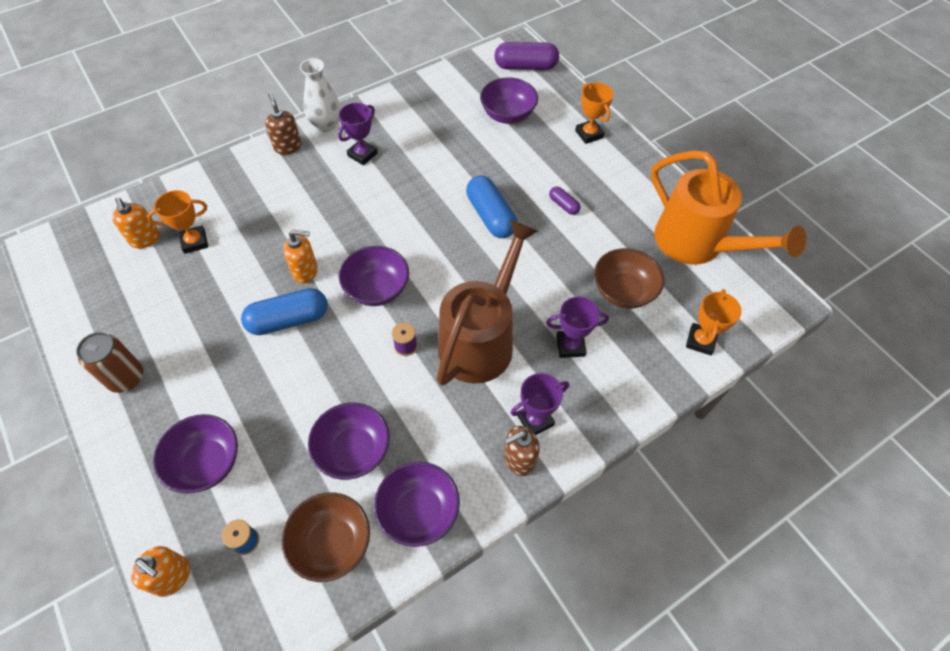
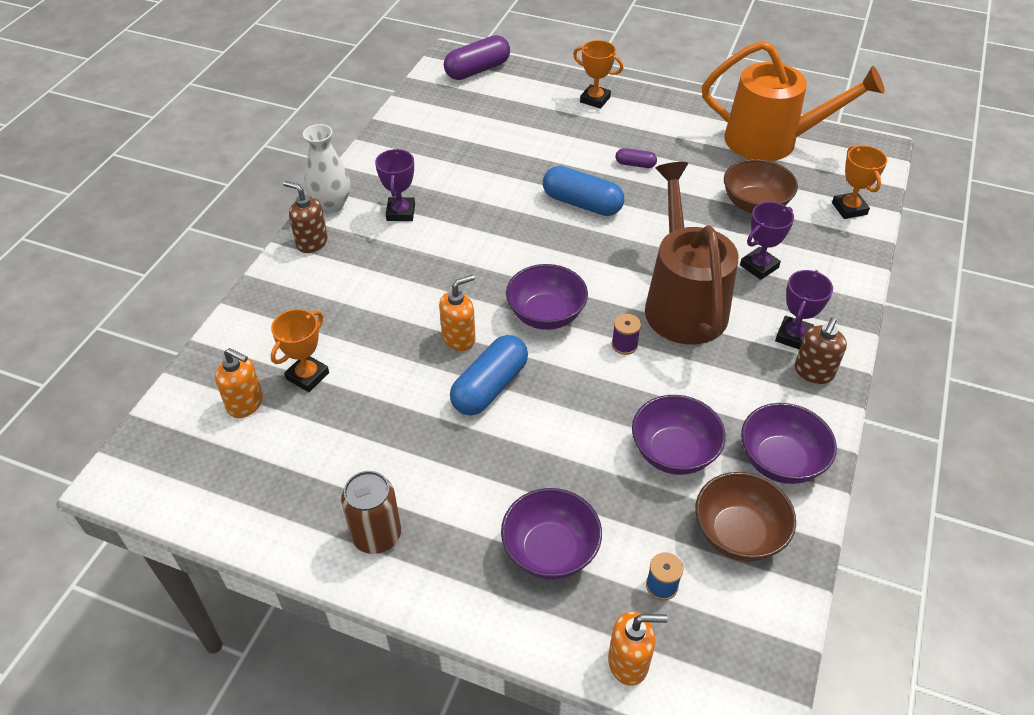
camera: 35 degrees left, 10 degrees down
(507, 115) = (505, 116): purple bowl -> none

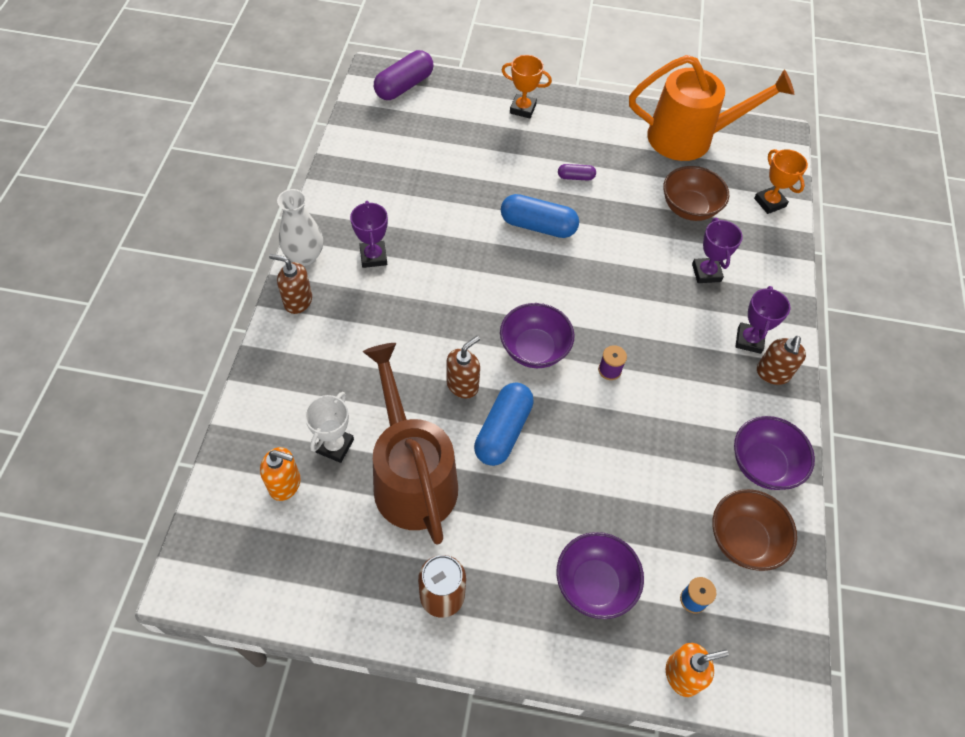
camera: 15 degrees left, 10 degrees up
(307, 376) = (335, 446): orange trophy -> white trophy
(459, 338) = (462, 385): orange soap dispenser -> brown soap dispenser
(673, 452) = (675, 471): purple bowl -> none
(682, 302) = (649, 318): brown watering can -> brown watering can (411, 475)
(759, 266) = (706, 273): purple trophy -> purple trophy turned 45 degrees counterclockwise

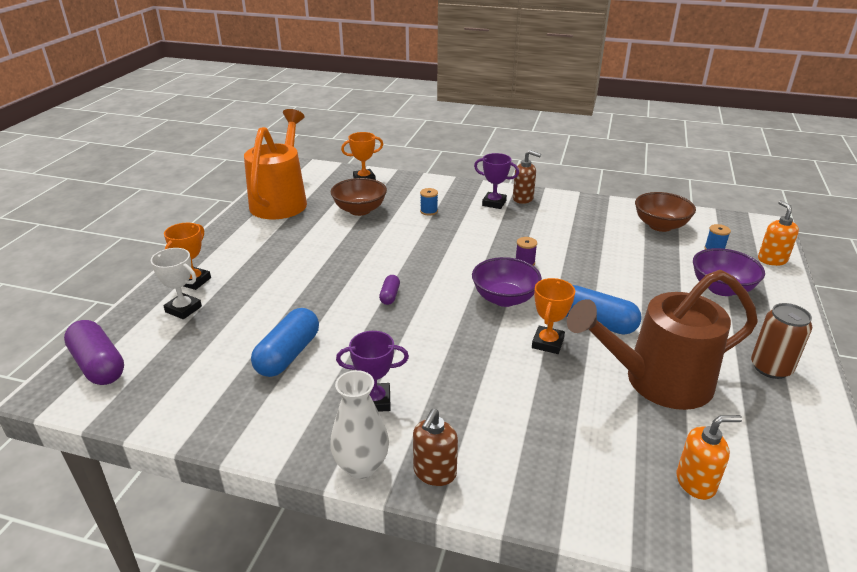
camera: 80 degrees left, 25 degrees down
(285, 484) = (696, 482): orange soap dispenser -> orange soap dispenser turned 60 degrees clockwise
(335, 446) = (636, 439): white trophy -> white trophy (183, 309)
(462, 385) = (547, 343): brown soap dispenser -> orange trophy
(538, 226) = (359, 285): blue capsule -> blue capsule (288, 355)
(575, 177) = (304, 259): purple capsule -> purple capsule (390, 296)
(706, 273) = (429, 211): purple trophy -> blue spool
(763, 464) = (599, 211): purple bowl -> none

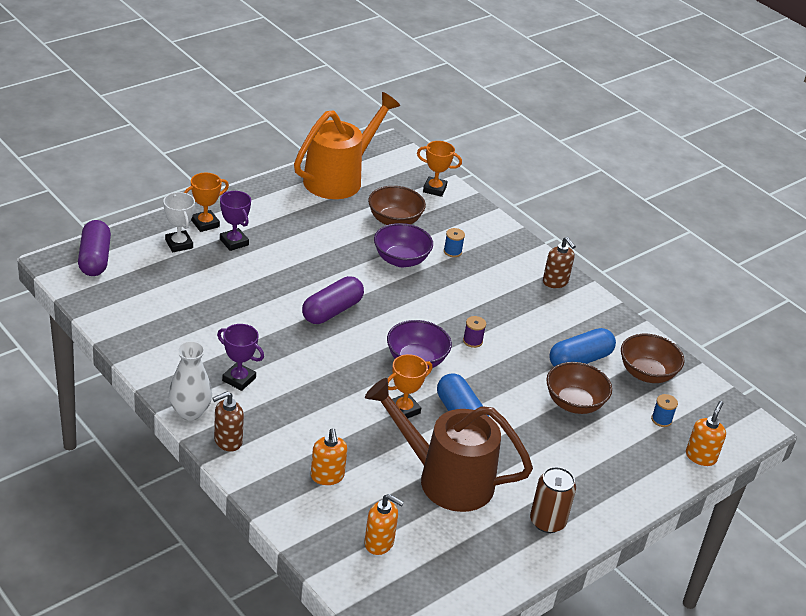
camera: 30 degrees right, 5 degrees up
(288, 355) = (216, 317): blue capsule -> blue capsule (580, 360)
(390, 296) = (332, 311): purple capsule -> purple capsule, size x1.98
(494, 203) = (522, 273): purple trophy -> purple trophy (234, 242)
(567, 446) = (327, 476): none -> orange soap dispenser
(650, 268) = (574, 403): none -> brown bowl
(721, 288) = (610, 451): purple bowl -> purple bowl (401, 260)

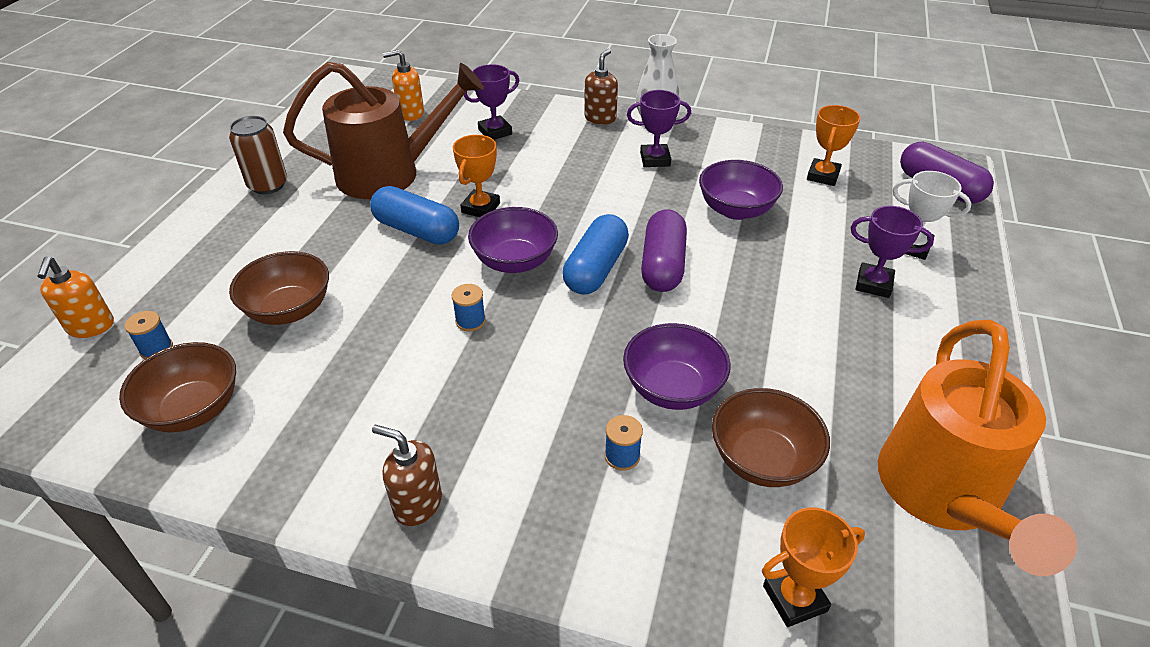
camera: 150 degrees right, 5 degrees up
(205, 224) = (938, 288): orange trophy -> orange trophy (823, 176)
(241, 316) = (736, 210): none -> purple bowl
(327, 476) = (495, 132): orange soap dispenser -> purple trophy
(472, 341) = (470, 321): purple spool -> blue spool
(580, 360) = (307, 375): blue capsule -> blue capsule (596, 269)

